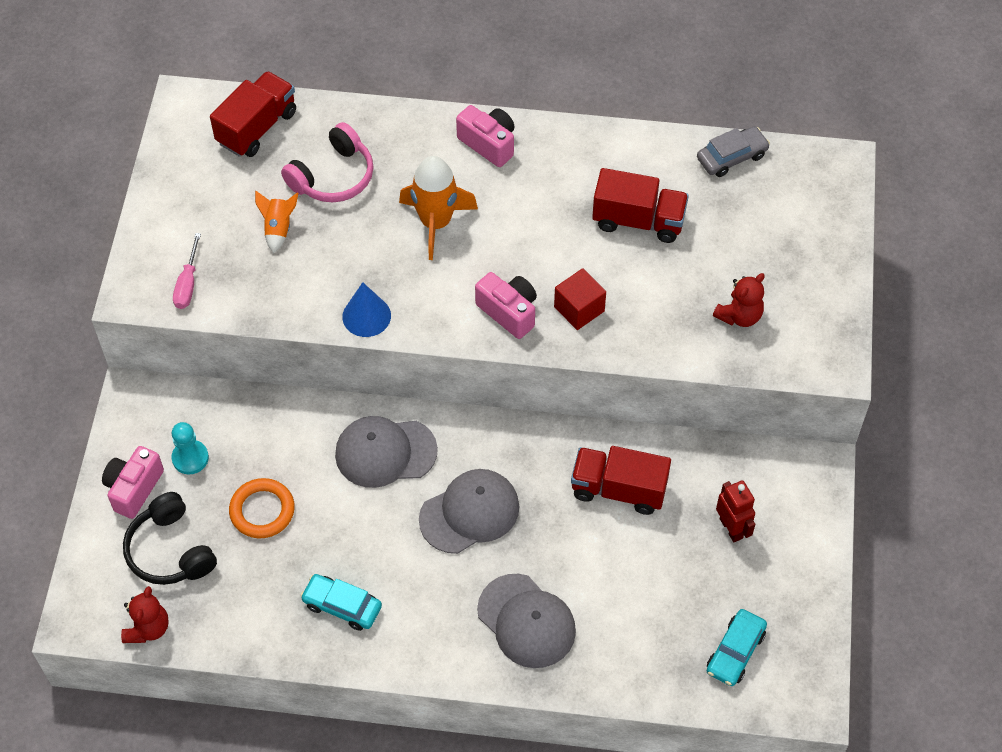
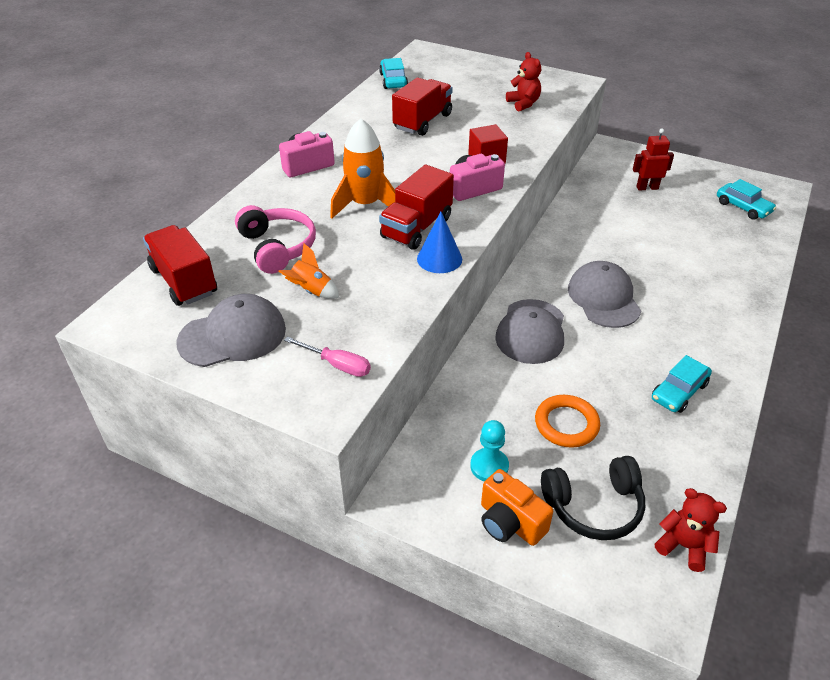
camera: 70 degrees left, 15 degrees down
(134, 488) = (510, 522): pink camera -> orange camera
(526, 621) = (708, 291): grey cap -> grey cap (233, 335)
(618, 489) = (603, 225): red truck -> red truck (417, 228)
(732, 157) = (393, 80): grey car -> turquoise car

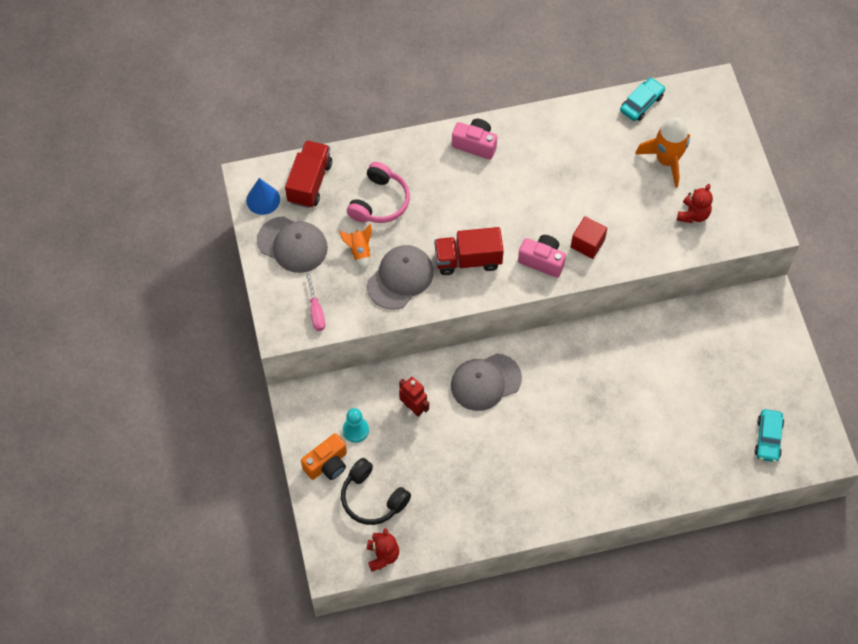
camera: 50 degrees right, 20 degrees up
(365, 204) = (465, 213): orange rocket -> orange rocket (666, 160)
(422, 121) = (599, 168): red truck -> none
(439, 258) = (448, 294): blue cone -> blue cone (263, 200)
(510, 522) = (327, 464): orange camera -> orange camera turned 135 degrees counterclockwise
(566, 424) = (421, 450): orange ring -> none
(603, 298) = (559, 404): grey cap -> grey cap (400, 278)
(647, 187) = (732, 357): red robot -> red robot (413, 407)
(679, 391) = (504, 496): turquoise car -> none

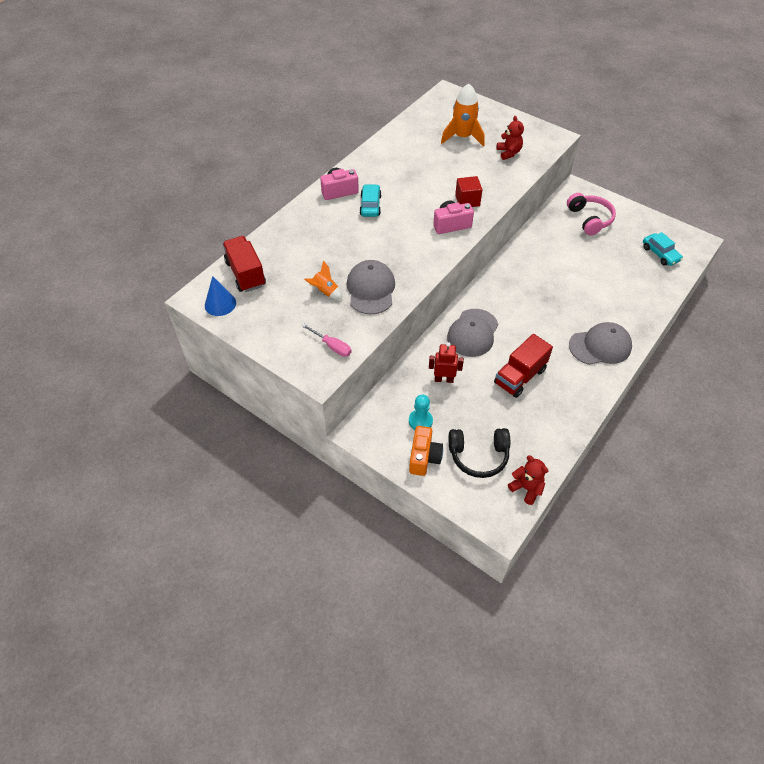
camera: 40 degrees left, 10 degrees down
(292, 244) = (271, 317): grey cap -> grey cap (600, 346)
(379, 202) = (308, 256): pink headphones -> pink headphones (589, 219)
(468, 260) = (404, 252): red truck -> red truck (520, 376)
(641, 103) = (416, 120): turquoise car -> turquoise car (370, 205)

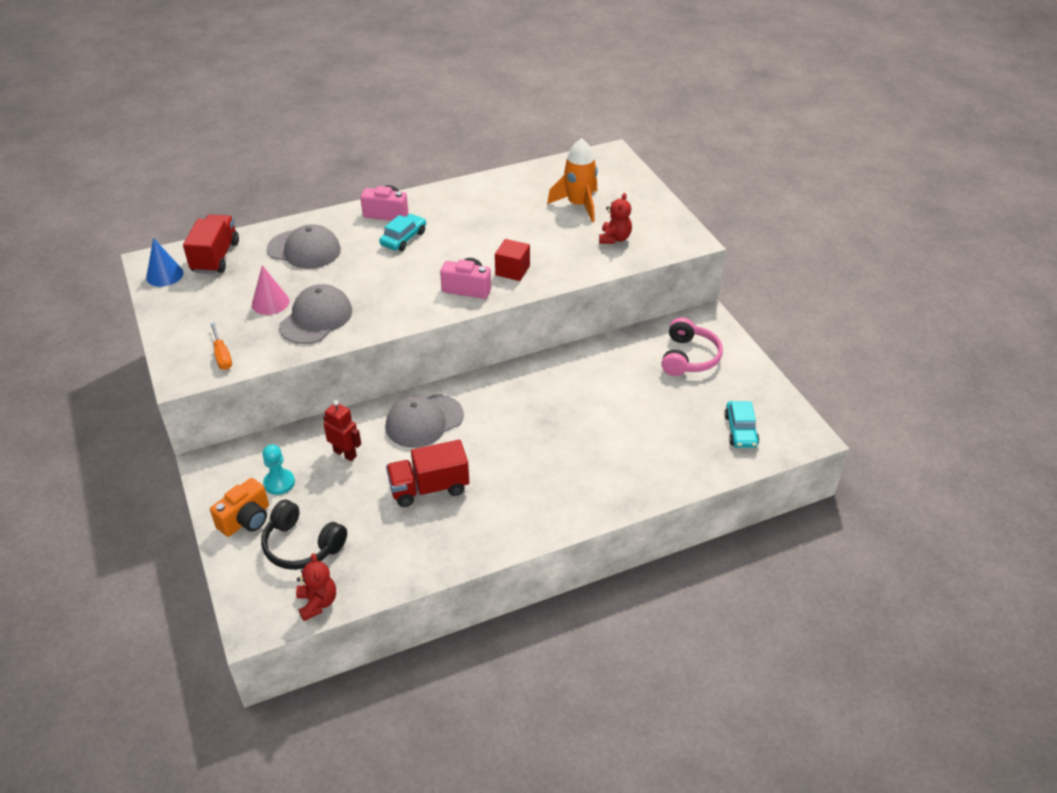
camera: 30 degrees right, 10 degrees down
(325, 291) = (270, 302): orange rocket -> pink cone
(332, 346) = (222, 355): pink screwdriver -> orange screwdriver
(600, 346) = (555, 498): grey cap -> grey cap (304, 249)

